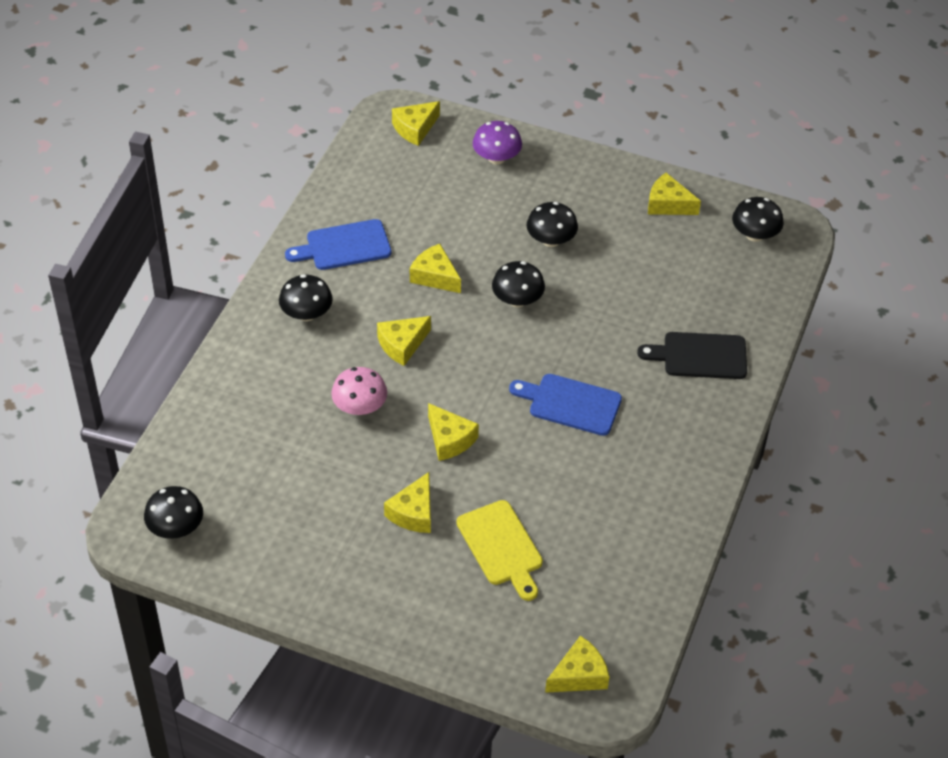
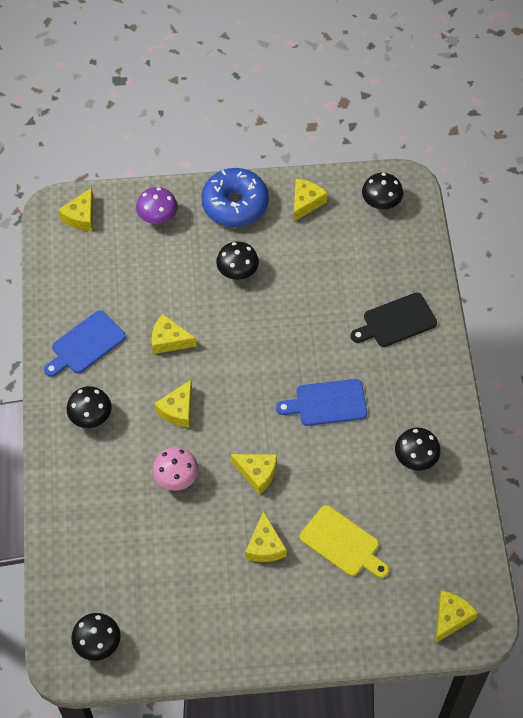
camera: 25 degrees left, 10 degrees up
(517, 300) = (241, 333): black mushroom -> black mushroom (416, 457)
(587, 177) = (235, 204): none -> blue donut
(668, 204) = (306, 202): yellow cheese -> yellow cheese turned 120 degrees clockwise

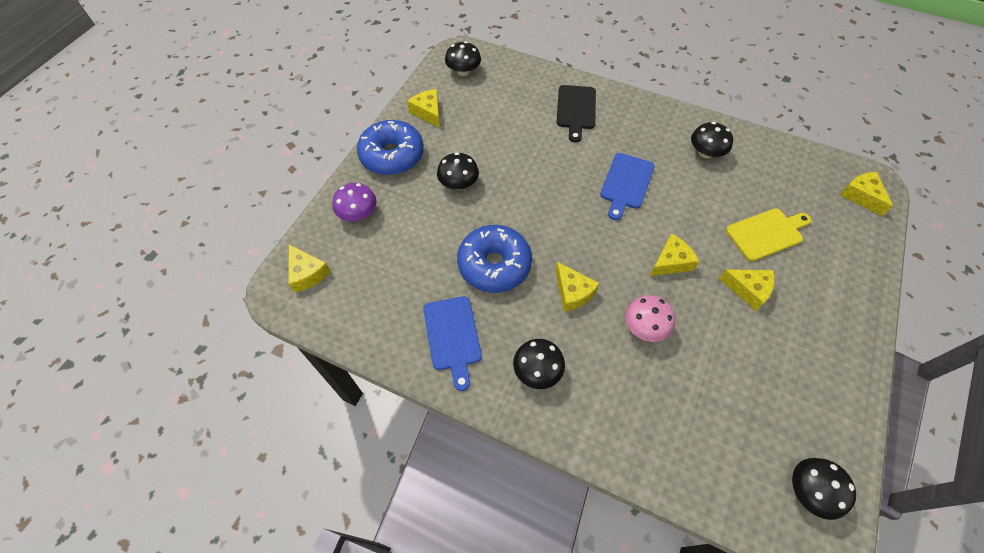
camera: 60 degrees left, 0 degrees up
(169, 340) = (494, 265): yellow cheese -> blue donut

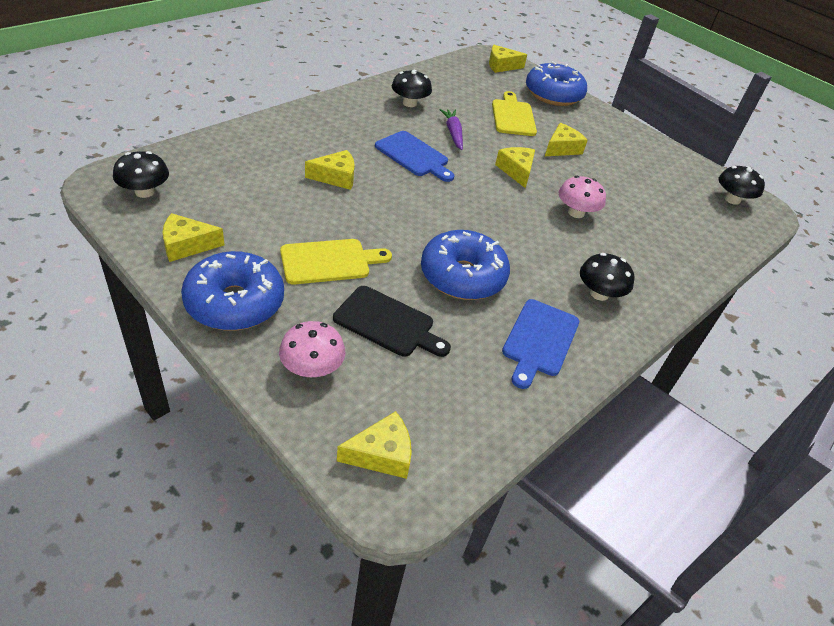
camera: 75 degrees left, 15 degrees down
(358, 213) = (312, 368): purple mushroom -> pink mushroom
(452, 336) = (539, 340): blue cutting board -> blue cutting board turned 105 degrees clockwise
(458, 183) = (329, 261): black mushroom -> yellow cutting board
(573, 292) = (522, 237): yellow cheese -> yellow cheese (336, 177)
(576, 110) = (292, 143): black cutting board -> black cutting board (387, 323)
(687, 198) = (453, 133): none -> purple carrot
(853, 257) = (553, 94): none -> blue donut

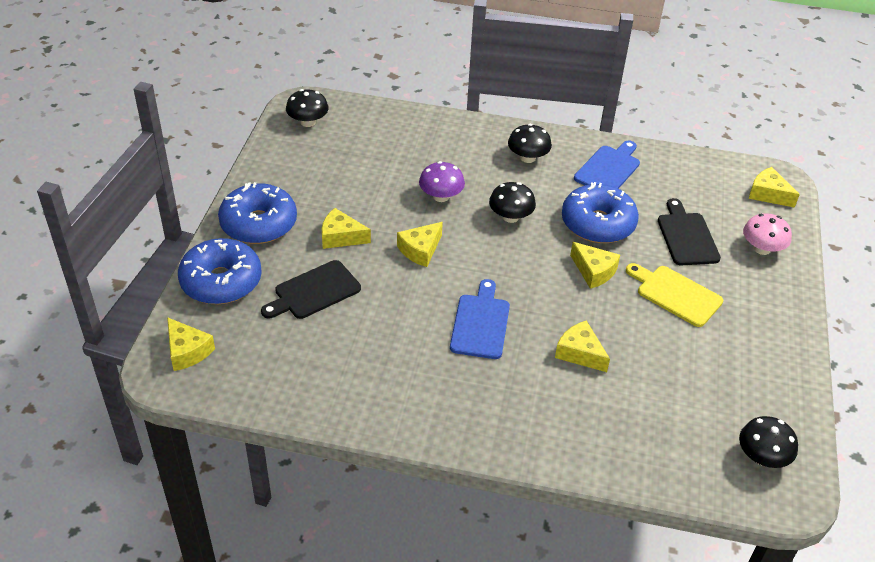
camera: 120 degrees left, 0 degrees up
(187, 245) = (768, 379): yellow cheese -> yellow cheese (594, 271)
(235, 303) = (772, 314): blue donut -> blue donut (259, 224)
(409, 103) = (382, 379): black mushroom -> black mushroom (510, 217)
(453, 133) = (405, 317): purple carrot -> none
(513, 116) = (314, 291): yellow cutting board -> black cutting board
(539, 340) = (609, 169): blue cutting board -> blue cutting board turned 45 degrees counterclockwise
(576, 212) = (441, 196): pink mushroom -> purple mushroom

